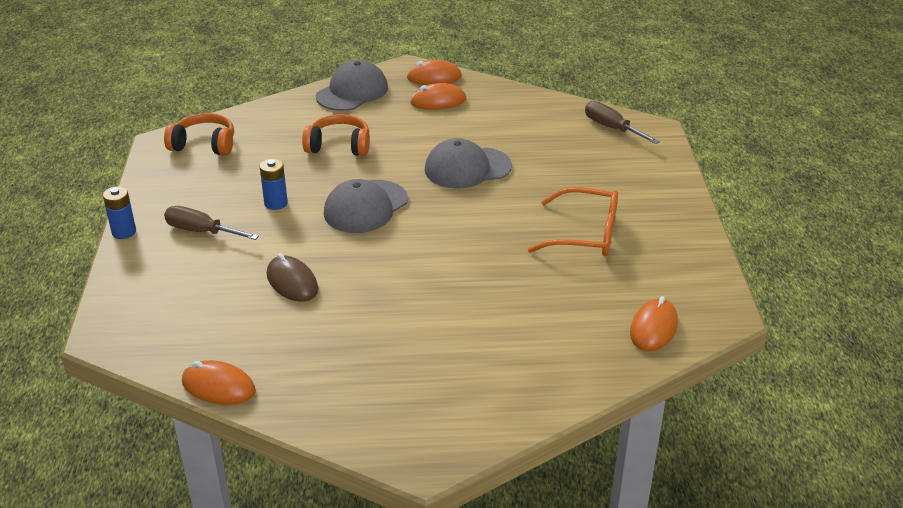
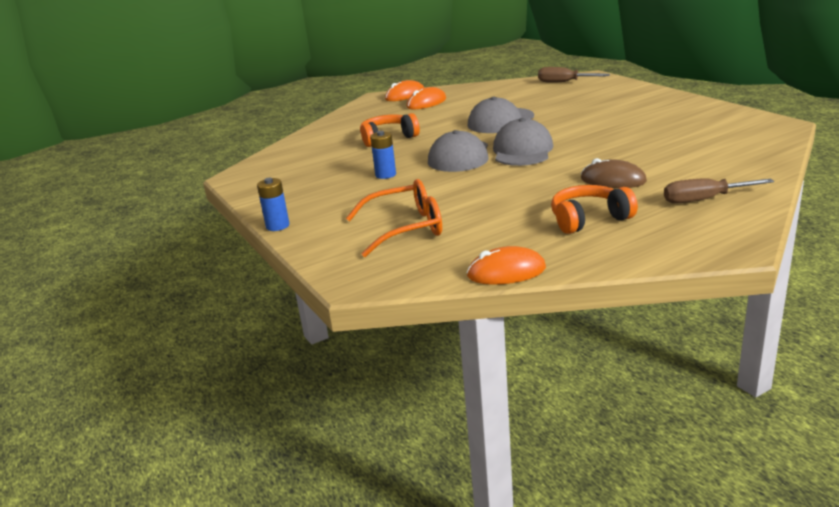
camera: 25 degrees left, 10 degrees down
(201, 231) = (347, 205): brown screwdriver -> brown screwdriver (704, 200)
(204, 145) = (275, 167): orange headphones -> orange headphones (589, 219)
(292, 282) = (468, 204): brown mouse -> brown mouse (613, 180)
(352, 92) = (355, 115): grey cap -> grey cap (522, 150)
(585, 234) = (632, 122): orange glasses -> orange glasses (405, 228)
(653, 328) = (753, 142): orange mouse -> none

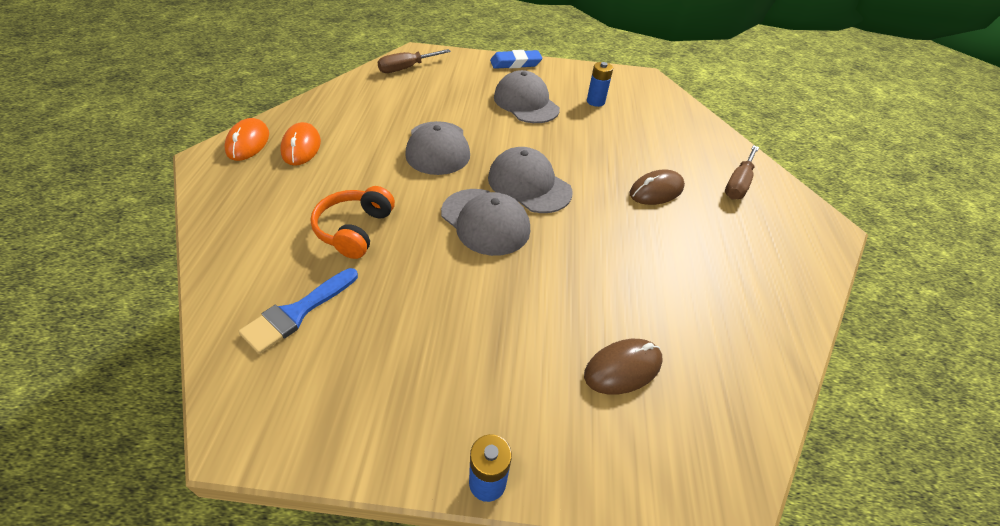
camera: 60 degrees left, 20 degrees up
(312, 155) = (296, 313): none -> blue brush
(385, 175) = (458, 295): blue battery -> blue battery (595, 102)
(405, 228) = (622, 368): orange glasses -> brown mouse
(506, 272) = (786, 362): orange mouse -> none
(589, 219) = (720, 251): orange headphones -> none
(616, 115) = (526, 103): none -> grey cap
(661, 94) = (515, 63): none -> blue eraser

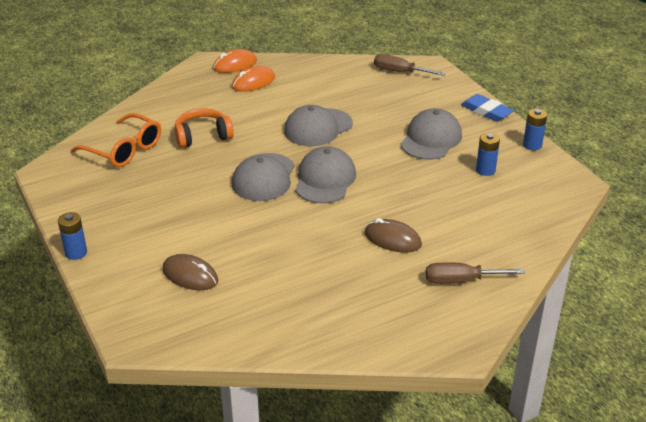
camera: 60 degrees right, 10 degrees down
(296, 313) = (124, 150): blue brush -> orange glasses
(582, 69) = (532, 145): none -> blue battery

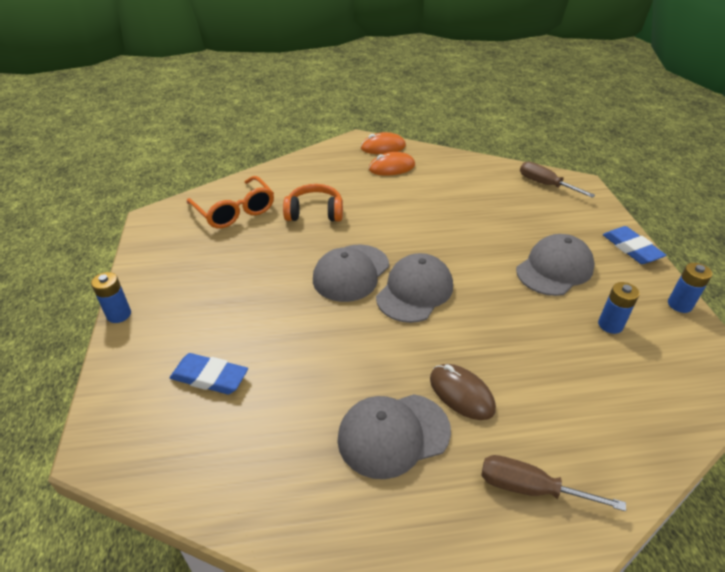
camera: 20 degrees right, 5 degrees up
(190, 275) = (210, 377): brown mouse -> blue eraser
(318, 128) = (434, 228): grey cap -> grey cap (393, 434)

